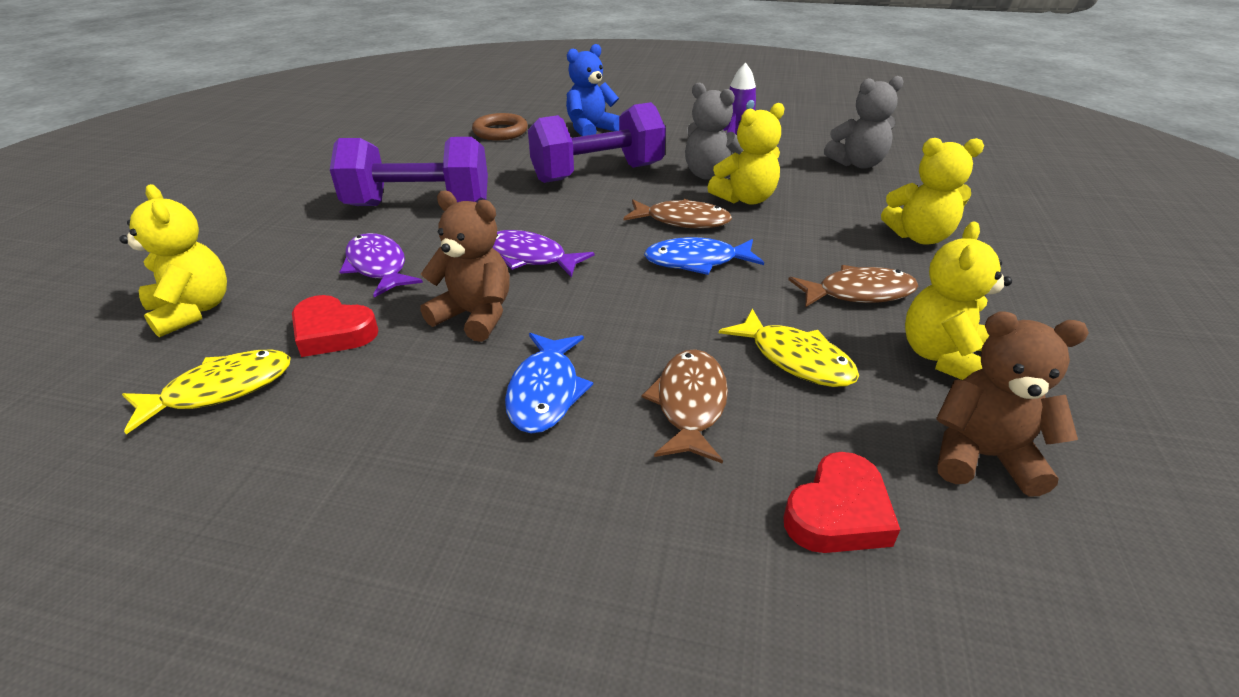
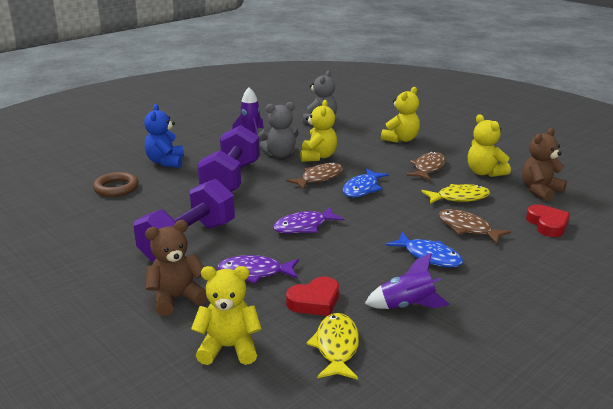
camera: 55 degrees left, 10 degrees down
(369, 418) = (407, 305): none -> purple rocket
(475, 315) = (345, 256): brown teddy bear -> brown teddy bear (176, 298)

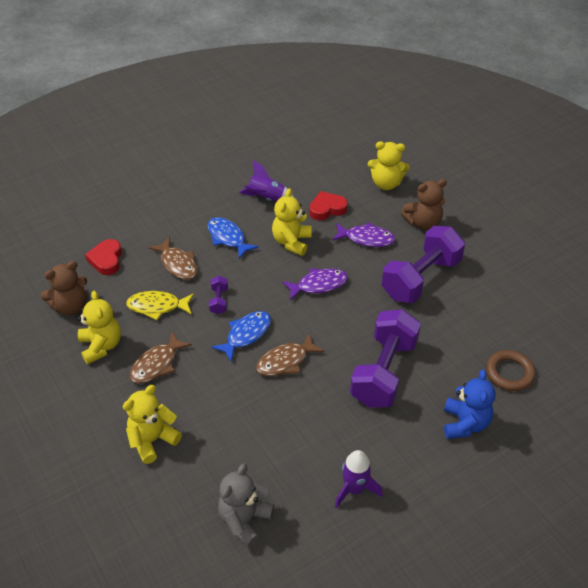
camera: 170 degrees left, 20 degrees up
(280, 154) = (321, 422): grey teddy bear -> none
(318, 157) = (275, 409): yellow teddy bear -> yellow teddy bear (291, 242)
(336, 347) = (321, 177): yellow fish -> none
(402, 206) = (219, 301): none -> purple dumbbell

